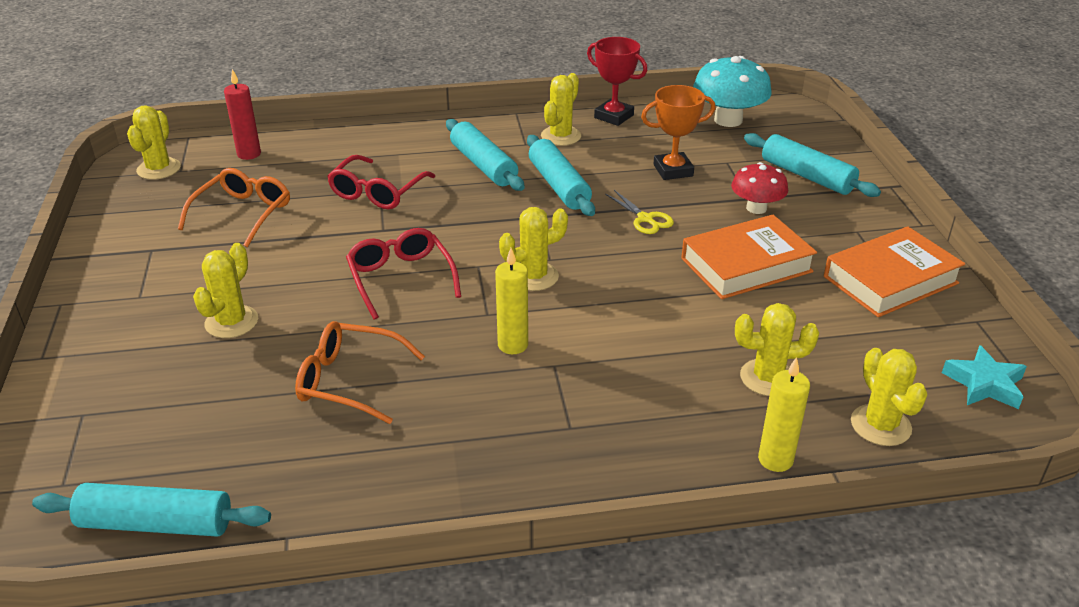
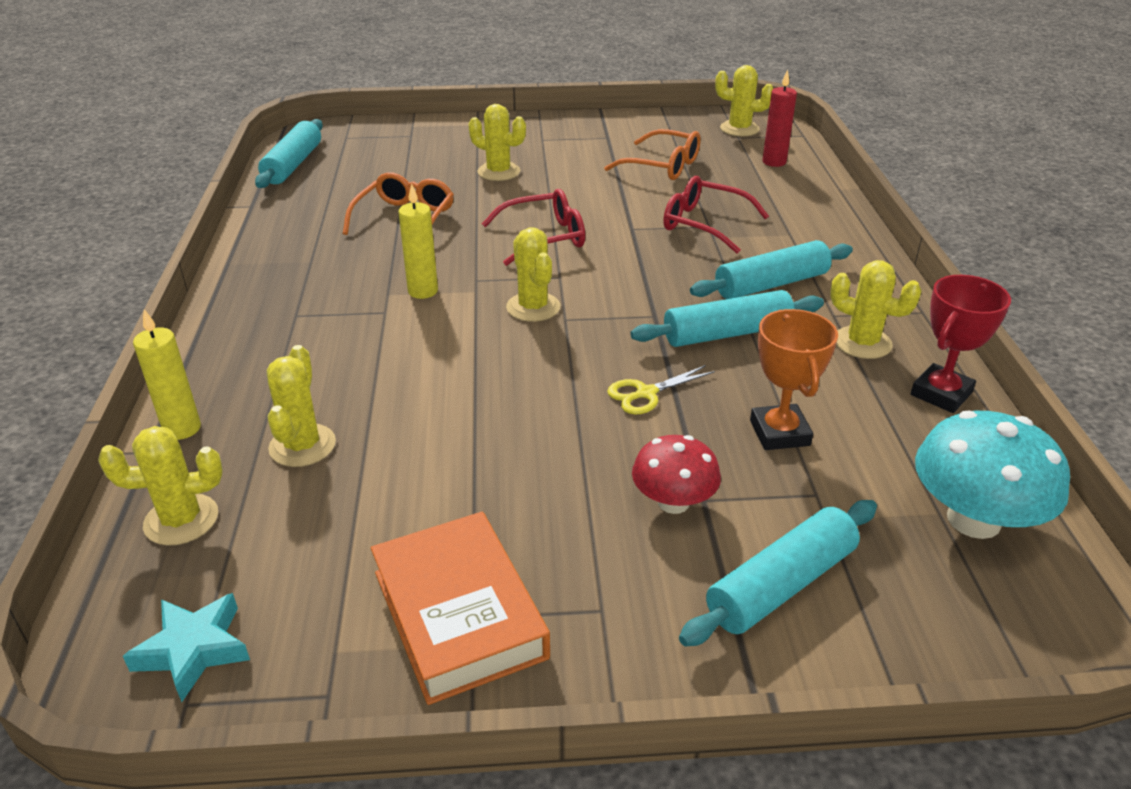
camera: 95 degrees right, 0 degrees up
(746, 265) = (526, 466): orange book -> none

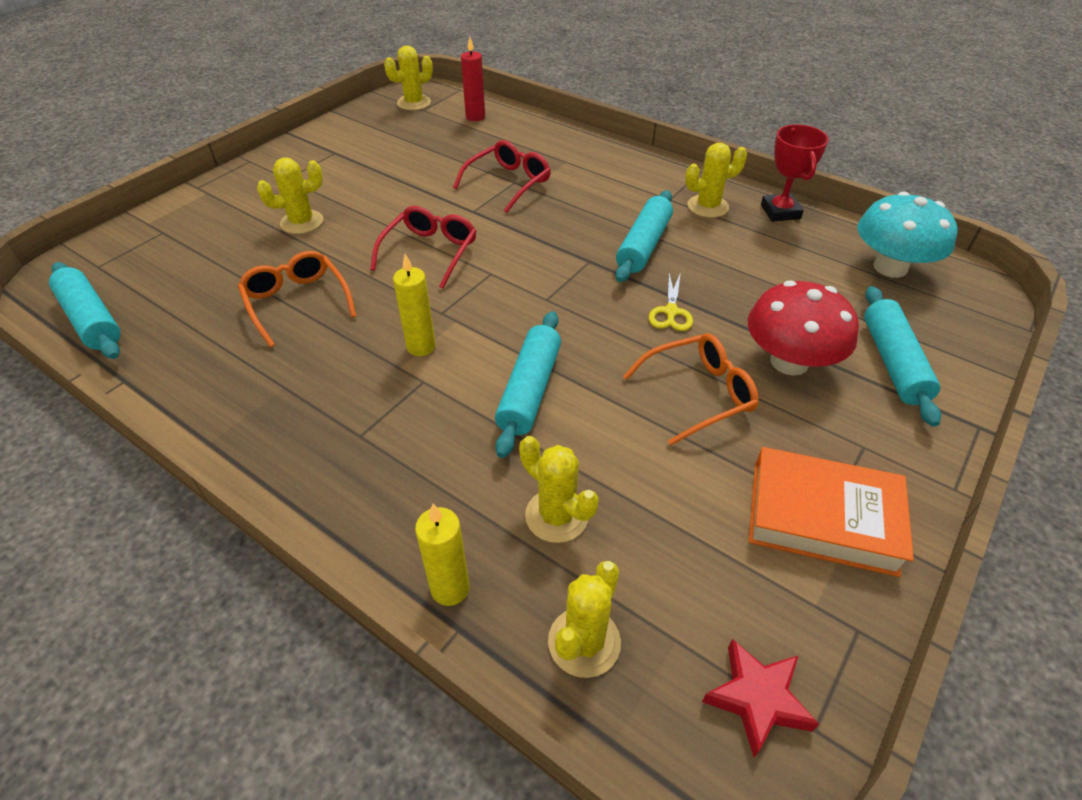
camera: 50 degrees left, 10 degrees up
(194, 650) = (757, 699): turquoise star -> red star
(533, 307) = (514, 305): yellow cactus -> none
(663, 166) = (413, 155): orange glasses -> orange glasses (699, 393)
(673, 502) = (789, 362): red mushroom -> red mushroom, size x1.58
(703, 224) = (509, 182): red glasses -> red glasses turned 150 degrees clockwise
(771, 284) = (611, 200): turquoise rolling pin -> turquoise rolling pin (529, 390)
(779, 433) = (761, 284): orange trophy -> none

